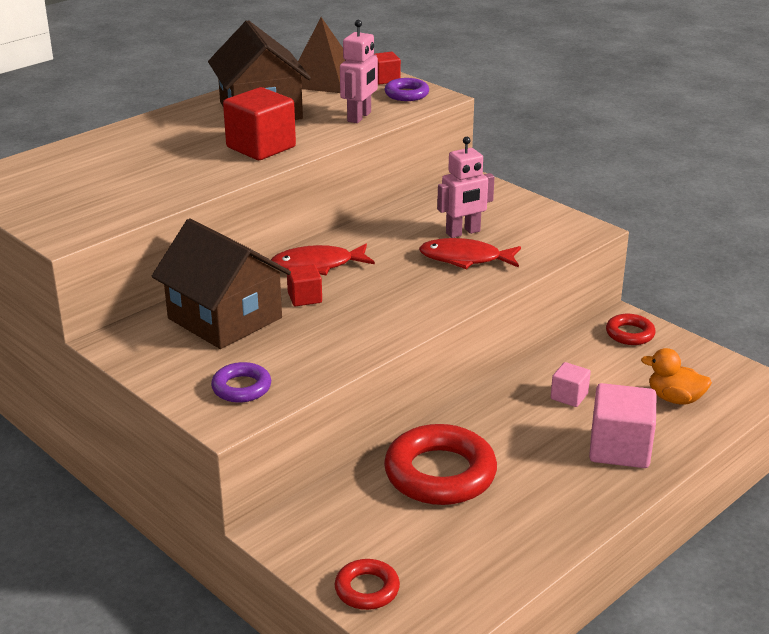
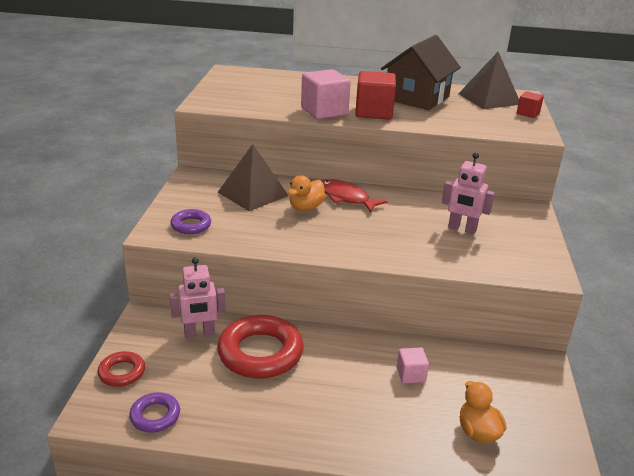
camera: 50 degrees right, 0 degrees up
(224, 318) = (253, 194): brown house -> brown pyramid
(305, 298) = (306, 207): red cube -> orange duck
(359, 117) = (463, 123): pink robot -> pink robot (199, 333)
(406, 94) = (522, 125): purple ring -> purple ring (155, 416)
(465, 259) = (431, 241): red fish -> none
(619, 449) = (379, 426): pink cube -> pink cube (324, 111)
(630, 334) = (528, 373): red ring -> none

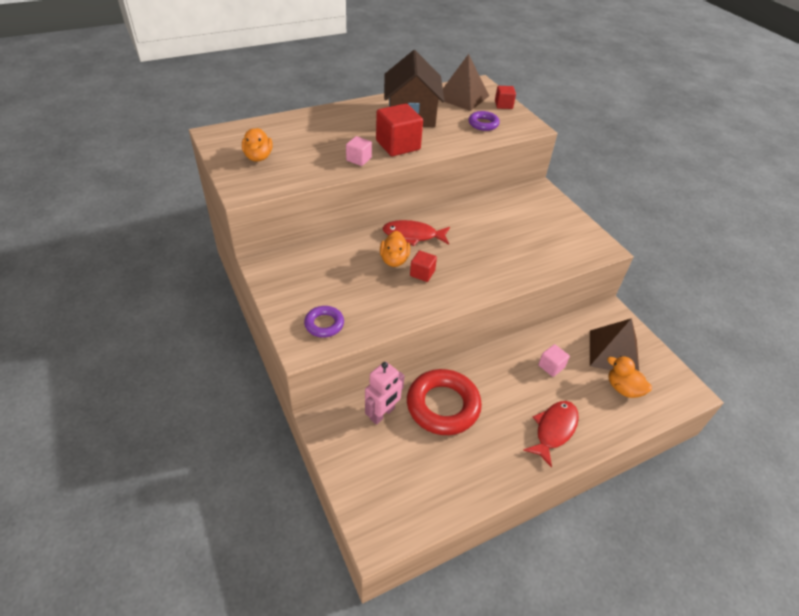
camera: 35 degrees left, 15 degrees up
(122, 372) = (361, 486): red ring -> none
(155, 416) = (425, 507): purple ring -> purple ring (483, 124)
(242, 90) = (258, 157): none -> orange duck
(253, 194) = (338, 264): brown pyramid -> brown pyramid (613, 352)
(320, 224) = (422, 273): none -> red cube
(324, 111) = (358, 159): pink cube -> pink cube, size x0.54
(352, 425) = (554, 430): none -> red fish
(462, 229) = (518, 231): pink robot -> none

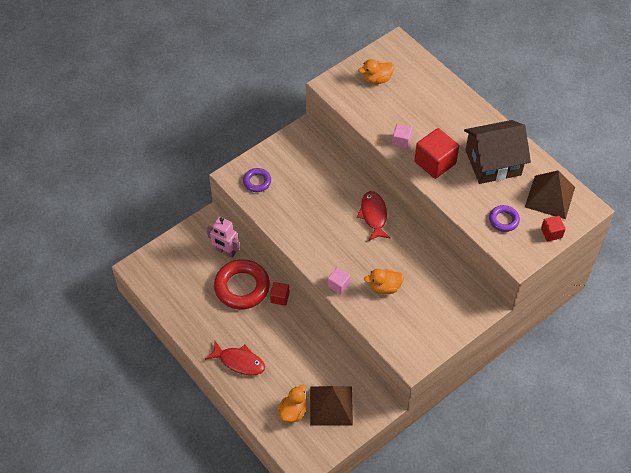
camera: 80 degrees right, 10 degrees up
(394, 260) = (338, 208): orange duck -> orange duck (384, 287)
(422, 273) = (329, 230): red cube -> red cube (280, 297)
(551, 366) = (301, 357): pink cube -> pink cube (338, 285)

